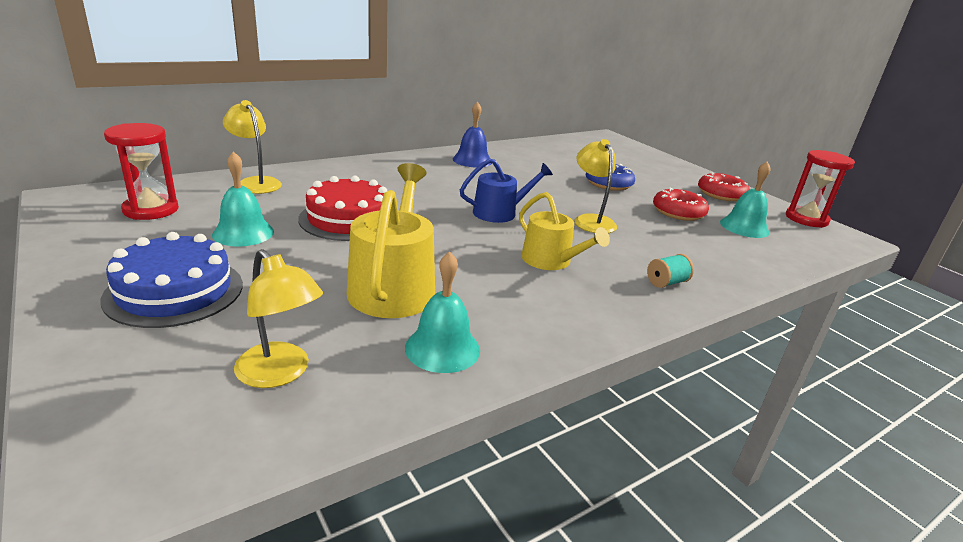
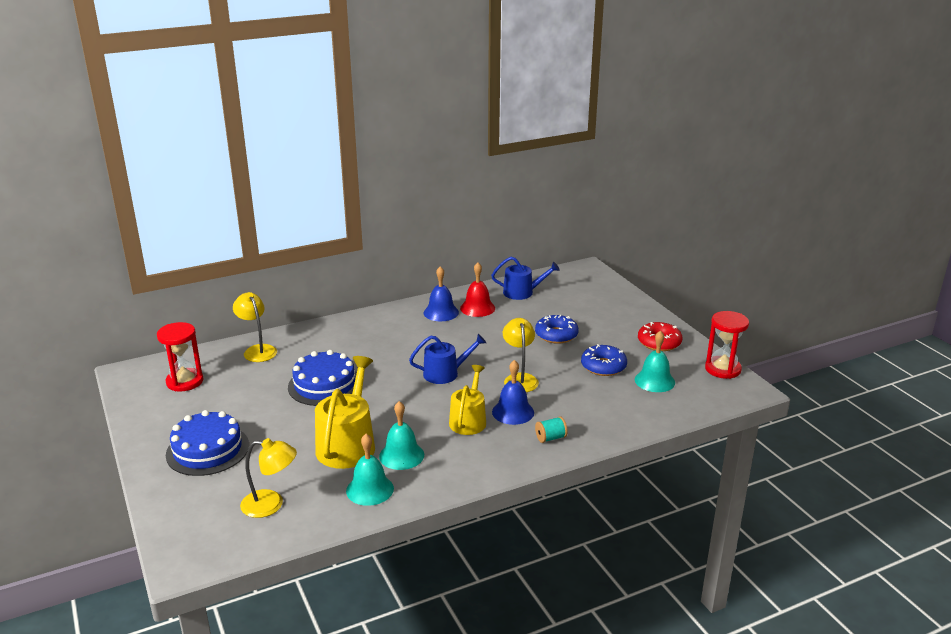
camera: 10 degrees right, 0 degrees up
(243, 233) = (249, 401): turquoise bell -> turquoise bell (401, 455)
(280, 373) = (271, 504): yellow lamp -> yellow lamp turned 45 degrees counterclockwise
(348, 219) = (324, 385): red cake -> blue cake
(511, 159) = (477, 308): none -> red bell
(551, 261) = (469, 420): yellow watering can -> yellow watering can turned 135 degrees counterclockwise
(552, 149) = (522, 292): none -> blue watering can
(602, 253) = (513, 412): none -> blue bell
(678, 212) = (603, 366): red donut -> blue donut

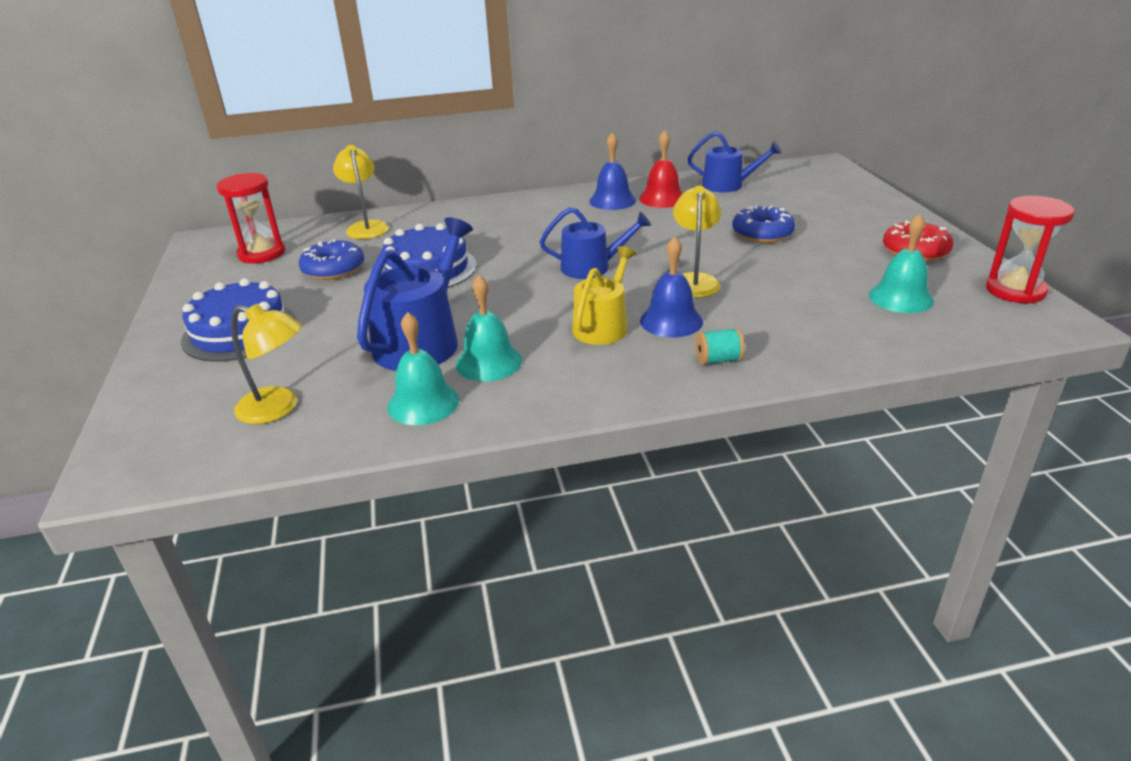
camera: 15 degrees right, 5 degrees up
(348, 444) = (422, 341): yellow watering can -> blue watering can
(603, 366) = (823, 274): blue donut -> blue donut (333, 269)

